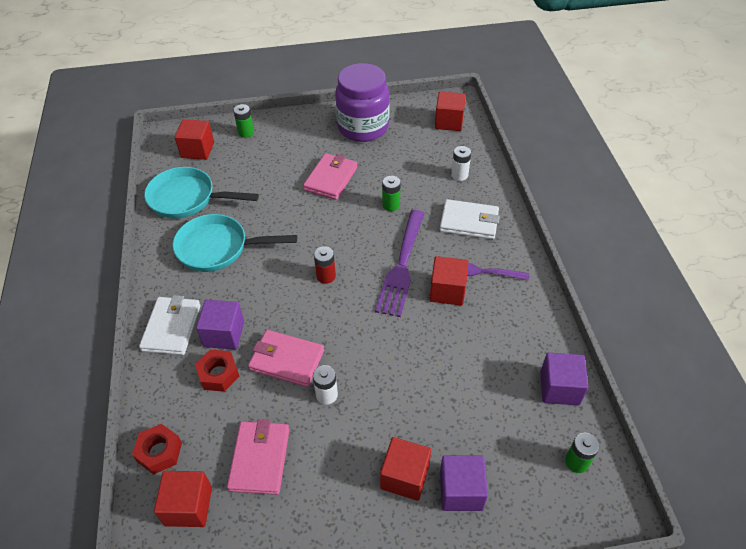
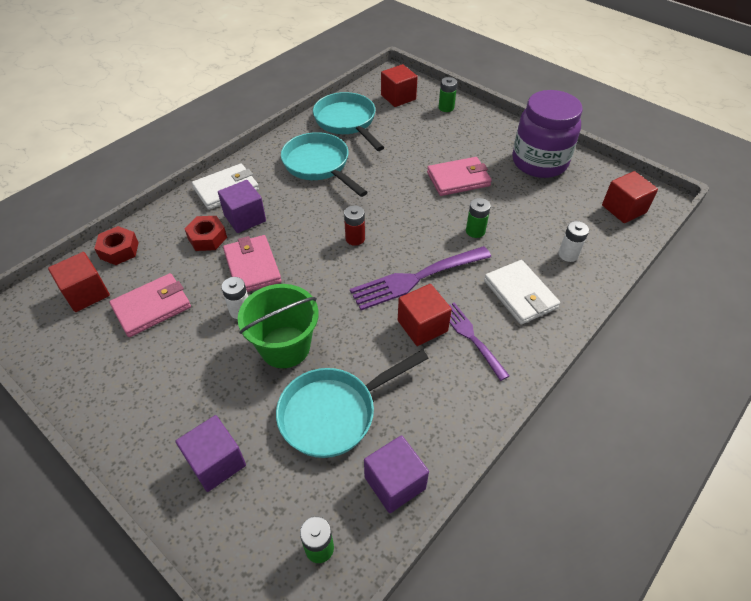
camera: 50 degrees right, 0 degrees up
(391, 385) = (285, 347): none -> green bucket
(405, 476) = (201, 411): red cube -> none
(478, 389) = (334, 413): none -> turquoise pan

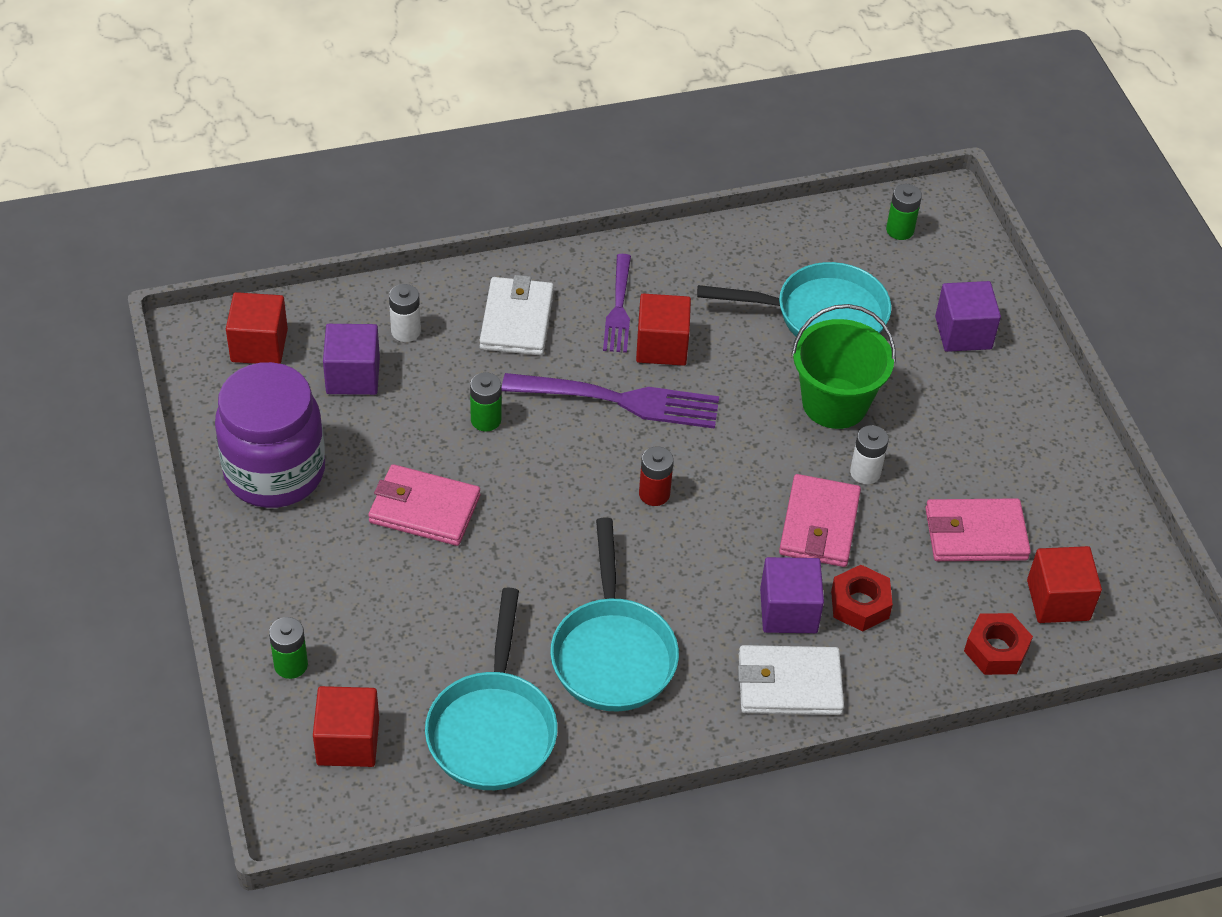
camera: 150 degrees left, 0 degrees up
(395, 483) = (802, 237): purple cube -> purple cube (353, 376)

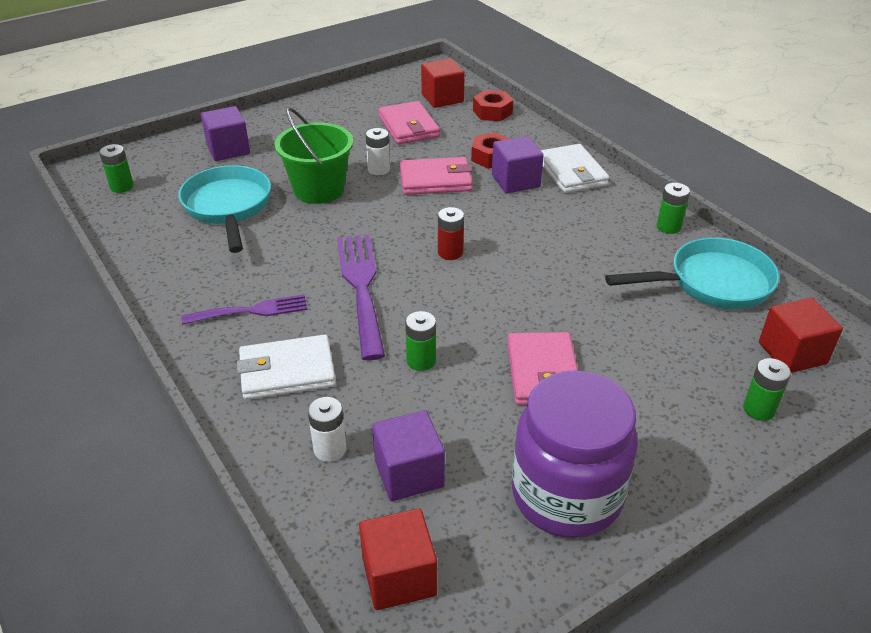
camera: 105 degrees left, 10 degrees down
(613, 653) = (605, 243): turquoise pan -> none
(621, 739) = (668, 227): none -> green battery
(661, 346) = (290, 278): red cube -> none

